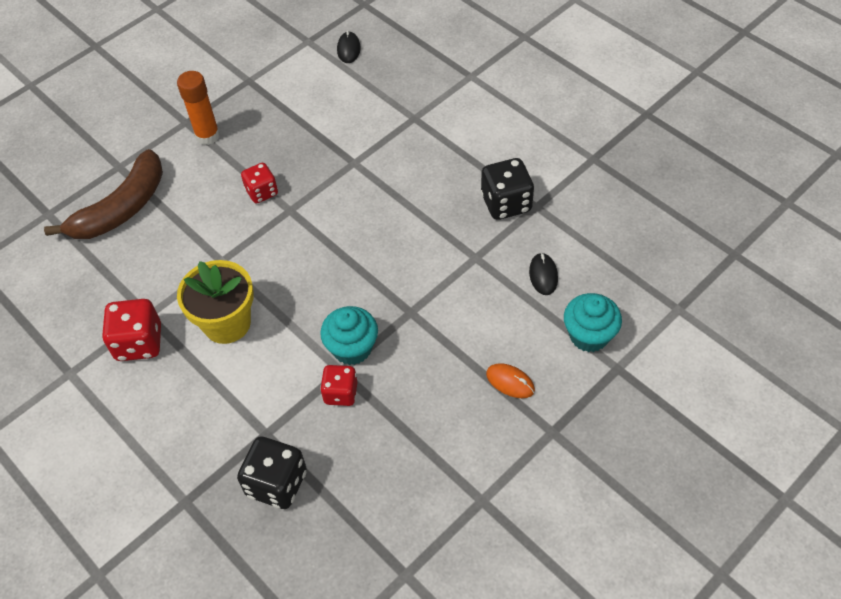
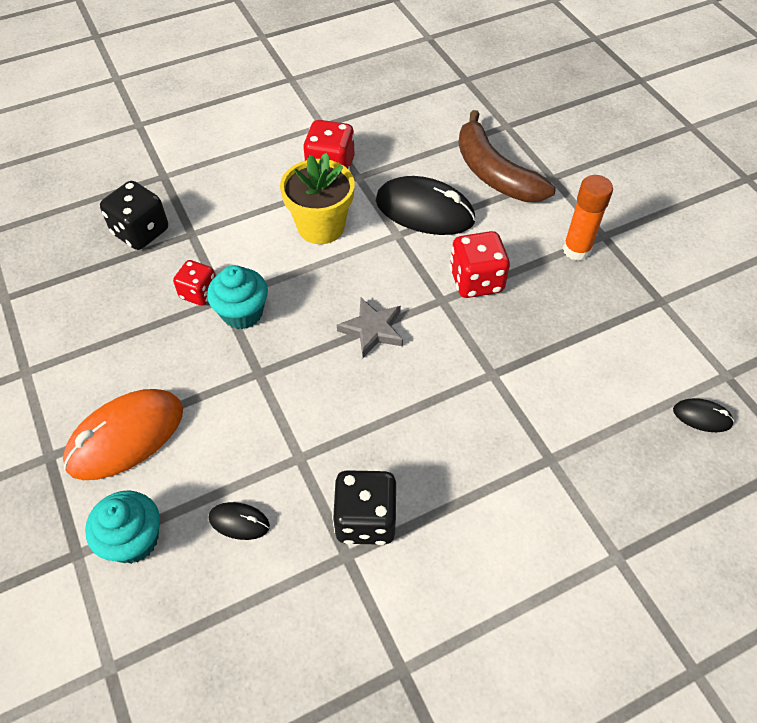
camera: 105 degrees right, 0 degrees up
(185, 248) = (424, 211): none -> black mouse
(262, 192) = (476, 281): red dice -> red dice, size x1.53
(338, 247) = (372, 330): none -> grey star
(510, 382) = (126, 437): orange mouse -> orange mouse, size x2.14

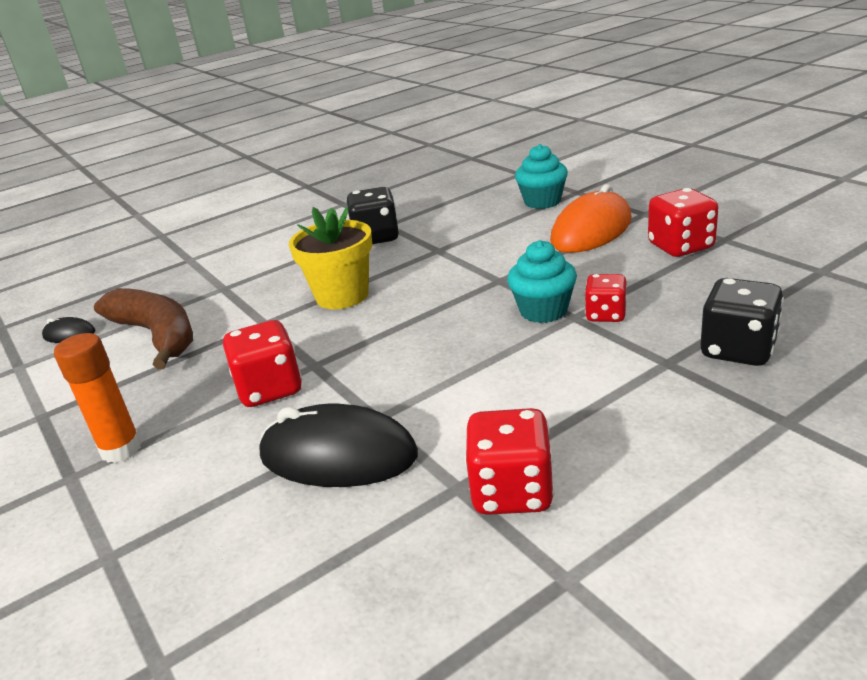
camera: 175 degrees right, 25 degrees down
(71, 372) = (681, 247): none -> red dice
(239, 522) = (471, 220): black mouse -> none
(321, 227) = (490, 405): yellow flower pot -> yellow flower pot (342, 296)
(372, 330) = (392, 327): grey star -> none
(494, 173) = (213, 542): brown banana -> brown banana (157, 335)

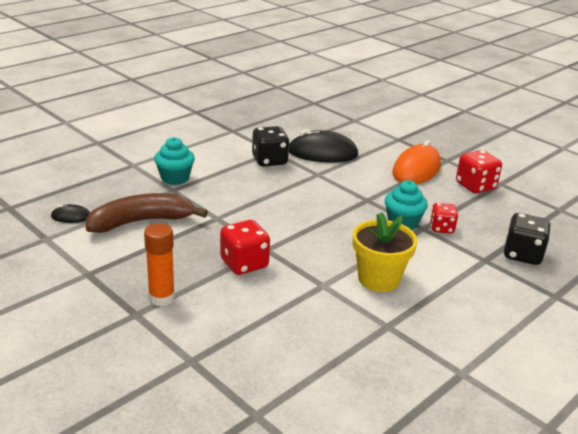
camera: 15 degrees left, 0 degrees up
(157, 335) = (141, 222): brown banana -> brown banana turned 60 degrees counterclockwise
(338, 456) = (309, 306): black mouse -> black mouse (322, 153)
(342, 296) = (264, 202): yellow flower pot -> yellow flower pot (378, 279)
(512, 492) = (419, 329): red dice -> none
(542, 202) = (377, 144): turquoise cupcake -> turquoise cupcake (175, 178)

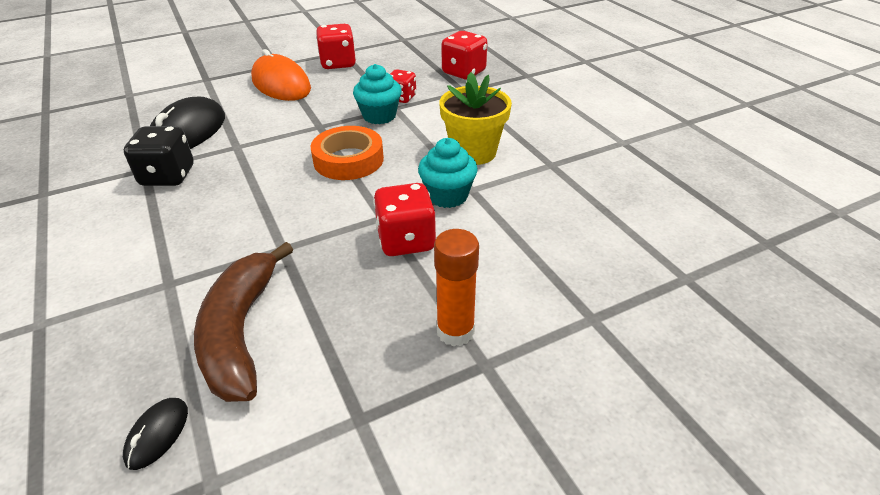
camera: 70 degrees left, 10 degrees up
(175, 178) = (134, 276): turquoise cupcake -> turquoise cupcake (447, 196)
(329, 221) = (348, 160): none -> orange tape
(522, 255) = (464, 72): black dice -> red dice

